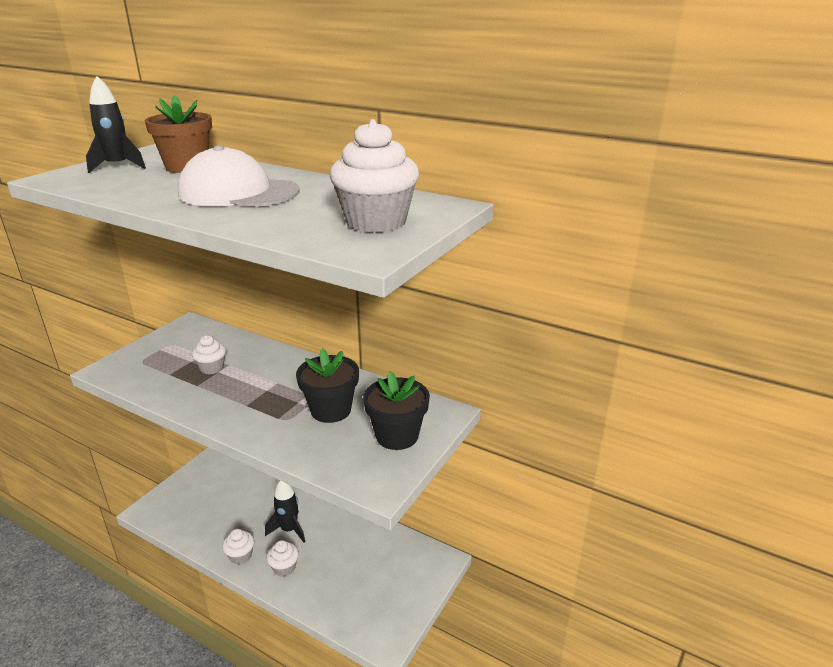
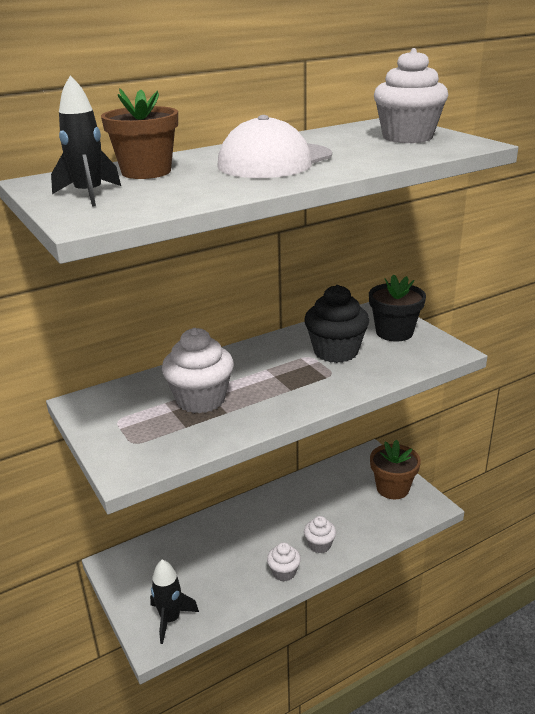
camera: 60 degrees left, 0 degrees up
(212, 368) = (201, 399): white cupcake -> white cupcake, size x1.84
(289, 529) = (273, 531): black rocket -> black rocket (170, 619)
(330, 410) = (336, 352): black flower pot -> black cupcake
(395, 597) = (392, 488): none -> brown flower pot

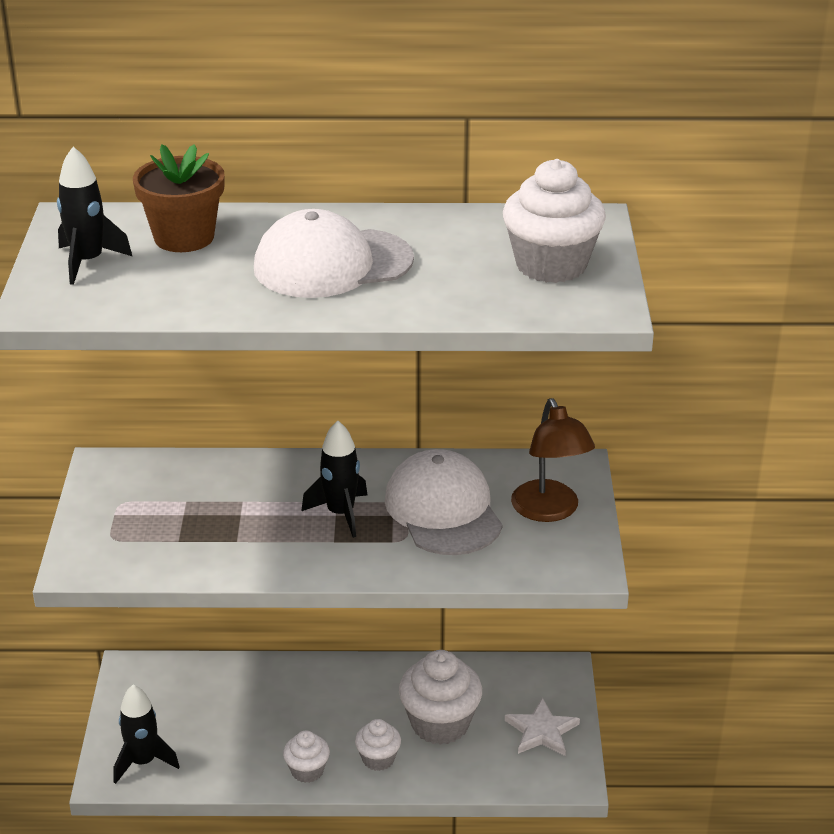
camera: 30 degrees right, 5 degrees up
(201, 399) = (225, 513): white cupcake -> white cupcake (440, 724)
(277, 374) = (340, 513): none -> black rocket
(336, 352) = (443, 510): black cupcake -> white cap
(392, 488) = (542, 731): brown flower pot -> white star
(394, 332) = (549, 511): black flower pot -> brown lamp

